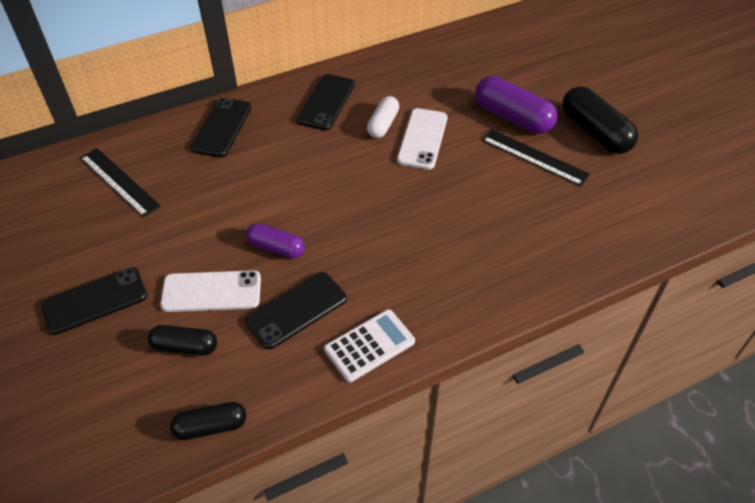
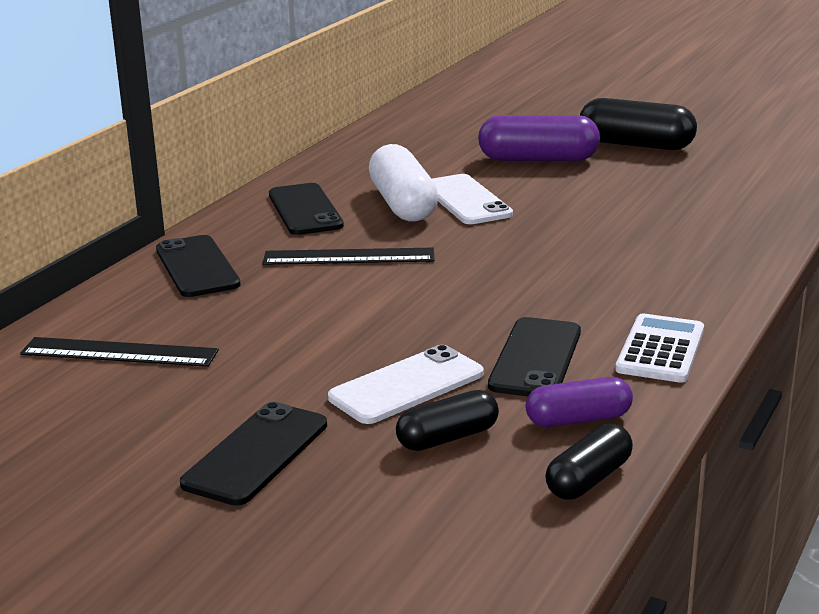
camera: 35 degrees left, 25 degrees down
(276, 248) = (430, 326): purple capsule -> purple capsule (578, 419)
(383, 124) = (403, 204): white capsule -> white capsule, size x1.66
(534, 157) = (605, 176): black ruler -> black ruler (349, 257)

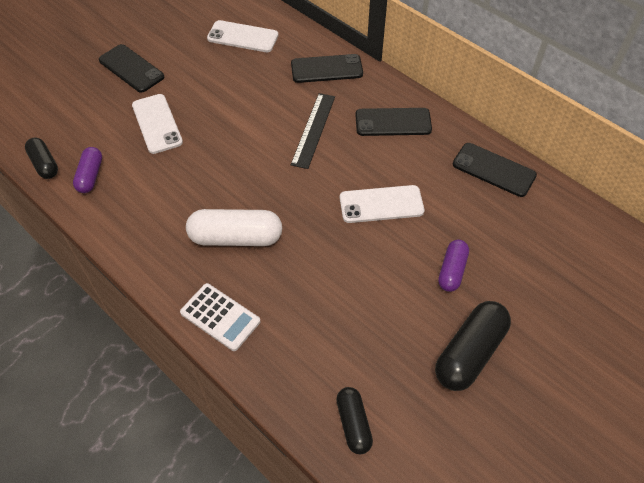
camera: 105 degrees right, 30 degrees up
(119, 352) = (243, 37): black ruler -> white phone
(403, 204) = (385, 170): white capsule -> white capsule (236, 237)
(447, 438) = (105, 127): black capsule -> black capsule (353, 424)
(535, 358) = (154, 177): black phone -> black phone (494, 170)
(538, 159) = (452, 271): purple capsule -> purple capsule, size x0.60
(660, 350) = (132, 232): white calculator -> white calculator (220, 317)

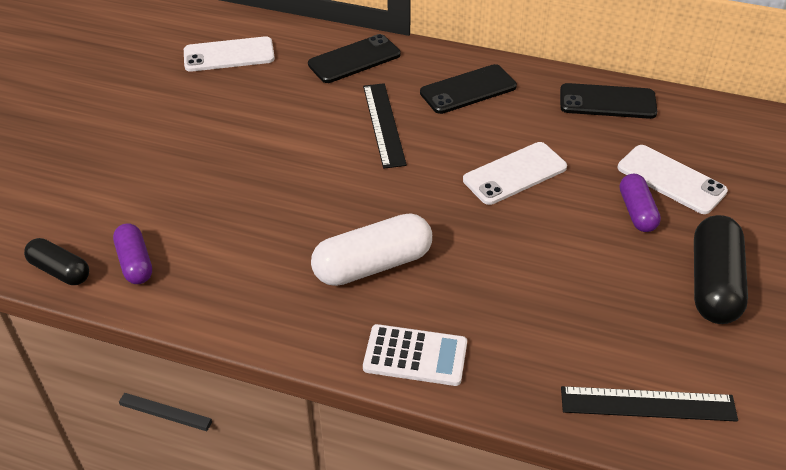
camera: 25 degrees left, 10 degrees down
(131, 69) = (106, 128): black phone -> none
(157, 124) = (184, 177): white phone -> white phone (671, 180)
(353, 424) = (648, 404): black capsule -> black ruler

